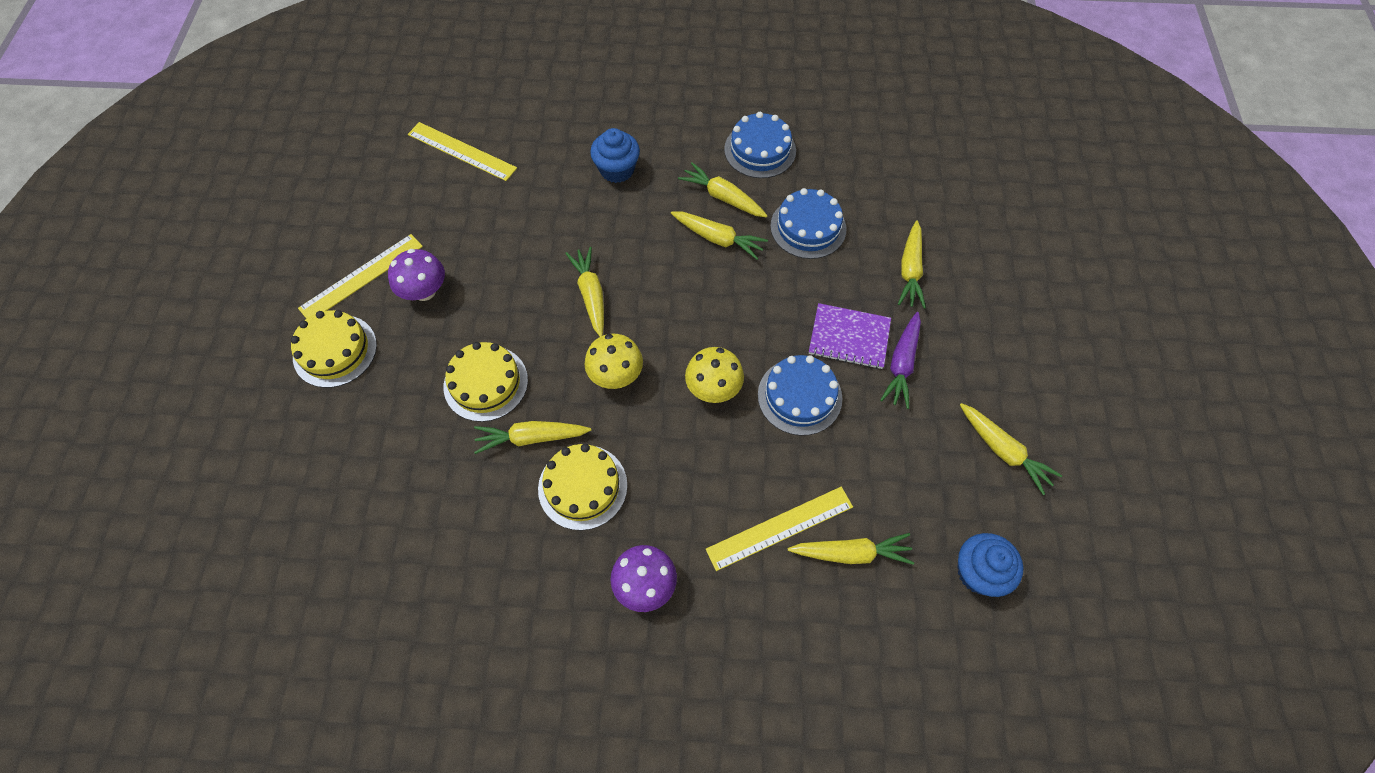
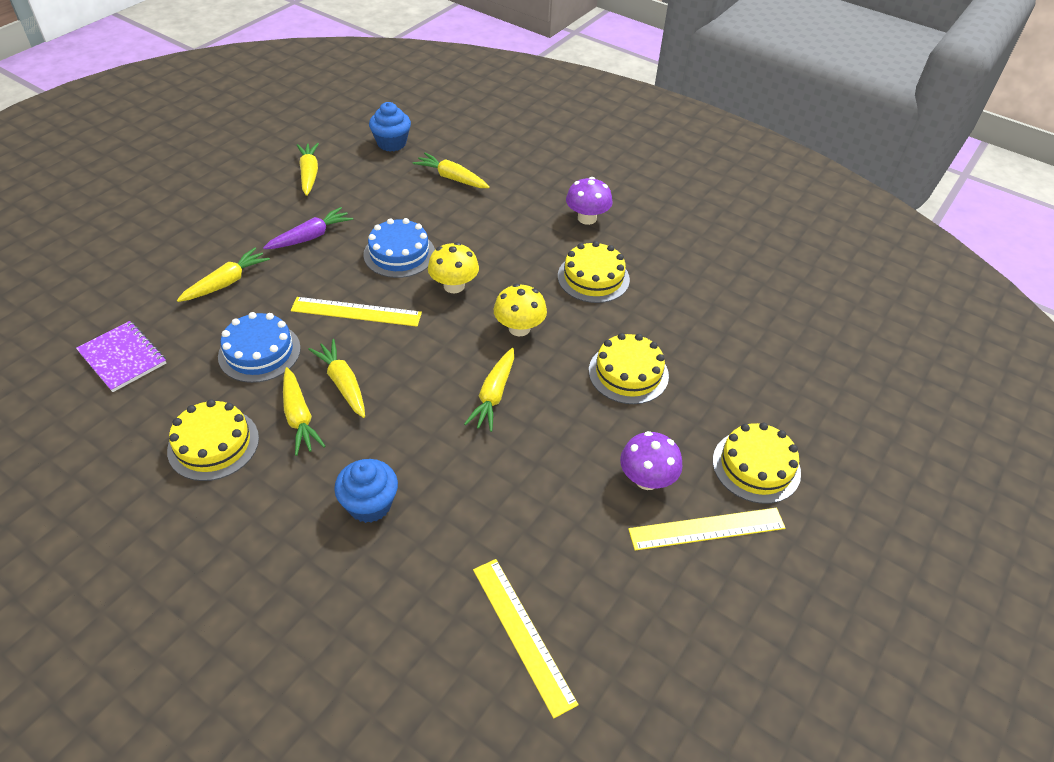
camera: 150 degrees left, 15 degrees down
(532, 438) = (612, 320): yellow carrot -> none
(760, 150) = (213, 444): blue cake -> yellow cake
(780, 528) = (482, 204): yellow ruler -> yellow ruler (356, 312)
(849, 337) = (325, 267): purple notebook -> purple notebook (123, 357)

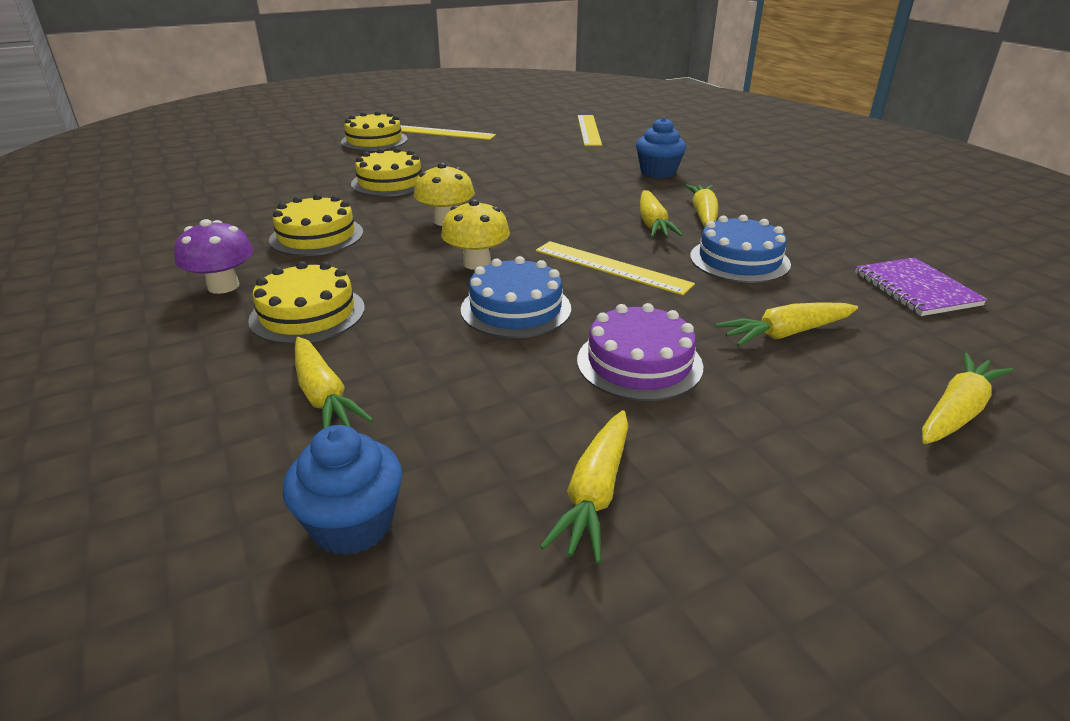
camera: 150 degrees left, 15 degrees down
(213, 444) = (788, 216): yellow cake -> yellow cake (307, 314)
(310, 237) = (639, 363): purple carrot -> purple cake
(494, 395) = (517, 194): yellow carrot -> yellow carrot (956, 412)
(646, 479) = (452, 149): purple mushroom -> none

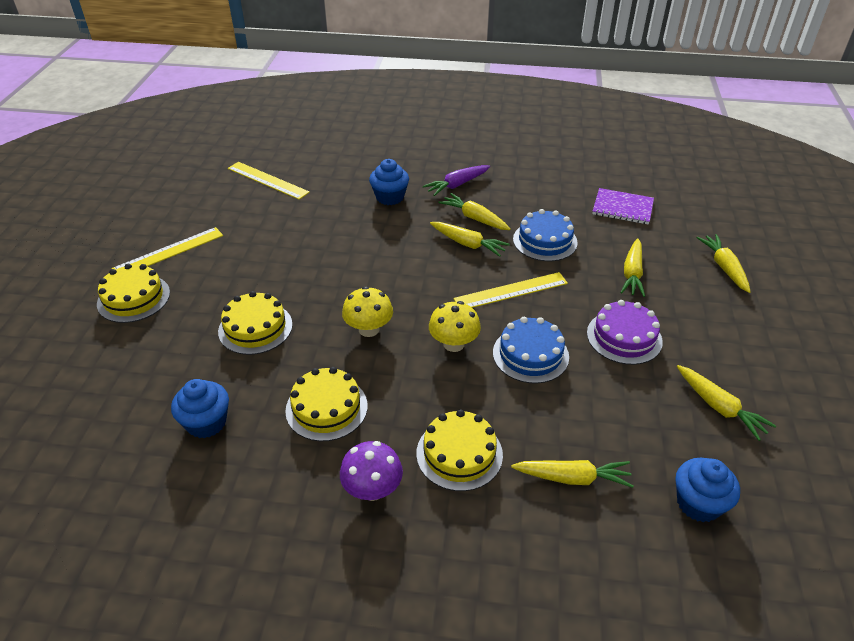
camera: 55 degrees left, 10 degrees up
(257, 201) = (206, 423): none -> blue cupcake
(743, 191) = (457, 185): none -> purple carrot

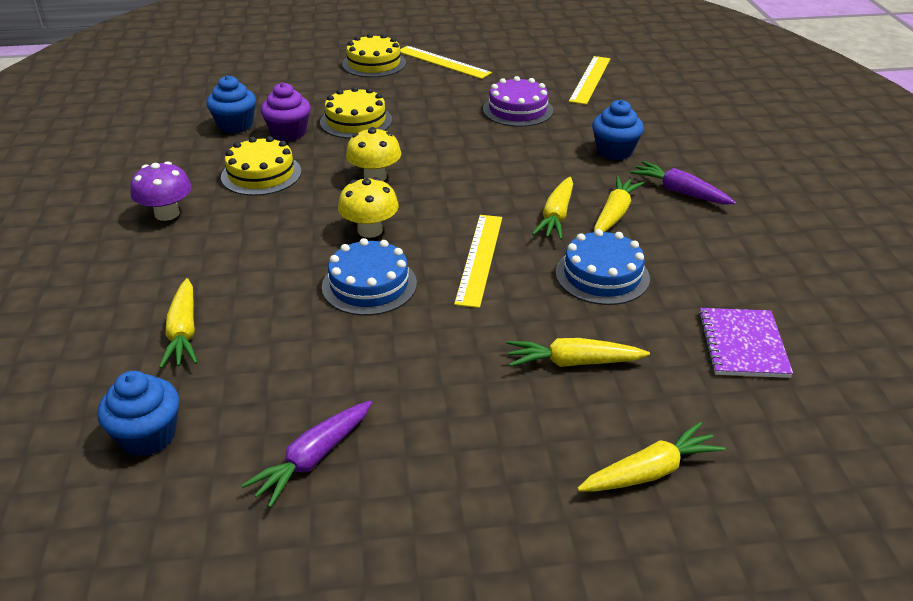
camera: 75 degrees right, 5 degrees down
(251, 380) = (289, 133): none -> purple cupcake
(459, 454) = (212, 254): yellow cake -> none
(511, 291) = (479, 258): yellow ruler -> yellow ruler turned 45 degrees clockwise
(624, 337) = (427, 360): purple cake -> purple cake (517, 110)
(719, 407) = (314, 458): yellow carrot -> purple carrot

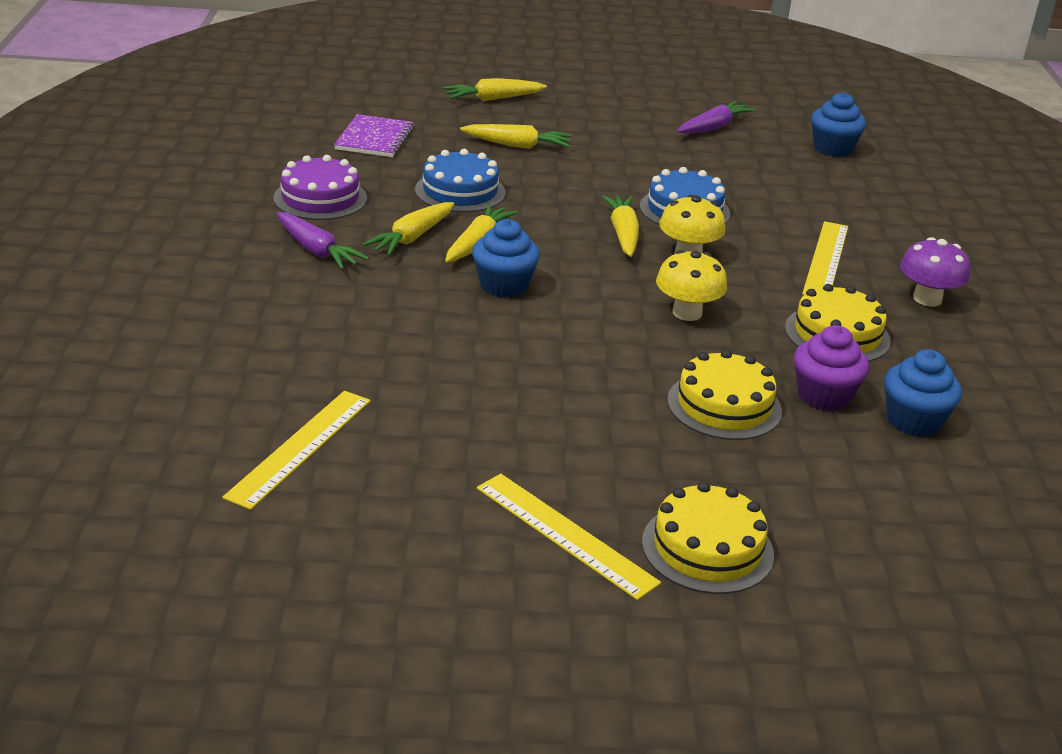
camera: 175 degrees left, 5 degrees down
(184, 332) = (842, 198): yellow carrot -> yellow carrot (623, 234)
(479, 258) = (574, 217): yellow ruler -> yellow ruler (826, 259)
(517, 110) = (461, 395): purple cake -> purple cake (320, 198)
(614, 151) = (357, 309): blue cupcake -> blue cupcake (504, 285)

